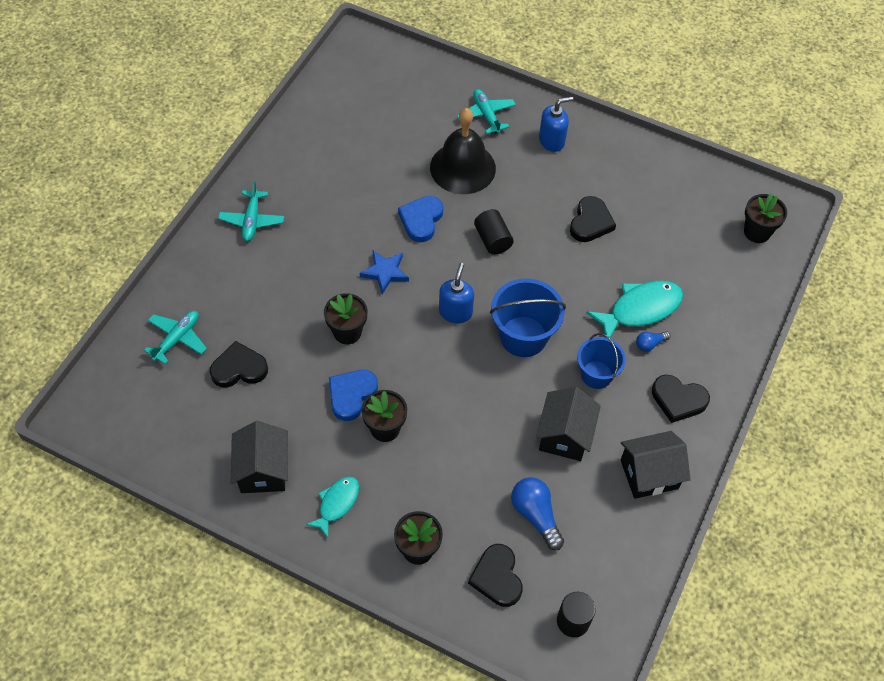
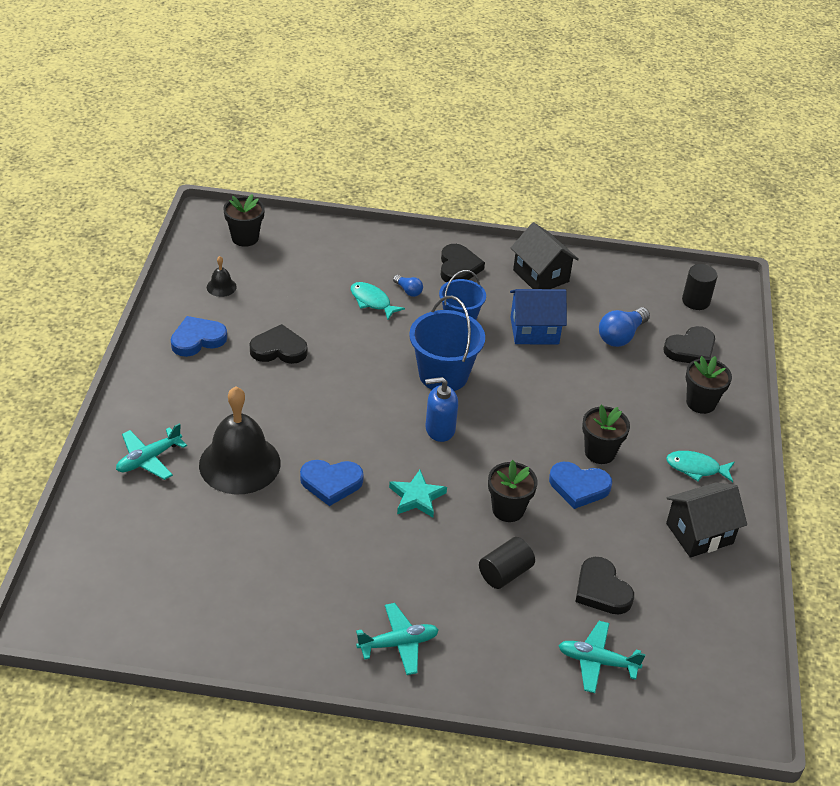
camera: 110 degrees left, 15 degrees down
(385, 272) = (417, 497): blue star -> turquoise star
(492, 240) = (333, 419): black cylinder -> black cylinder (505, 573)
(552, 141) = (172, 396): blue soap dispenser -> none
(564, 435) = (534, 330): black house -> blue house
(618, 169) = (197, 339): none -> blue heart
(640, 309) = (372, 301): turquoise fish -> turquoise fish, size x0.61
(686, 199) = (221, 287): none -> black bell

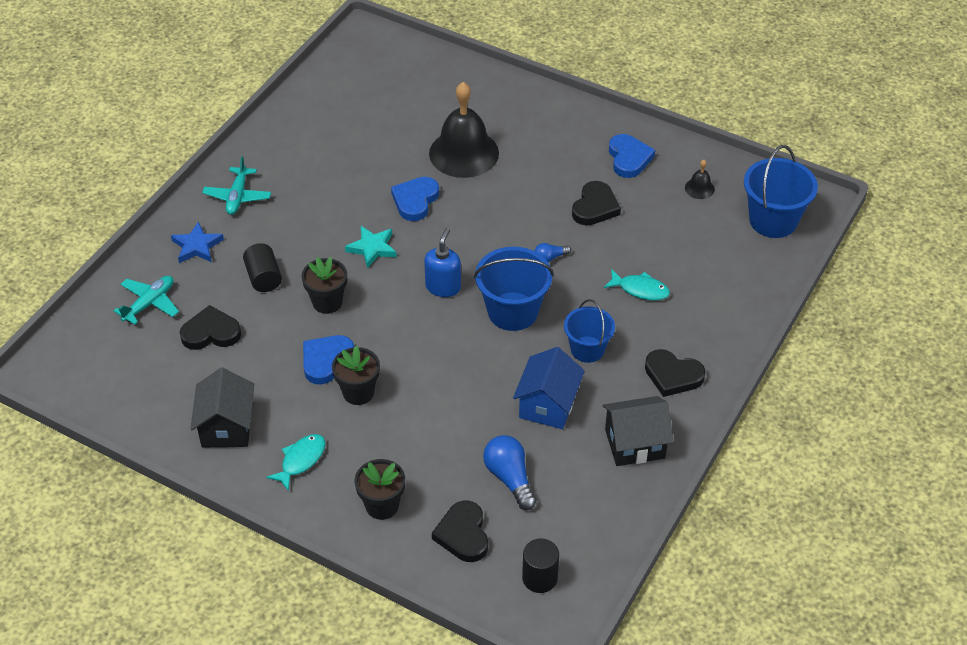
camera: 115 degrees right, 5 degrees up
(149, 459) = (493, 105): turquoise plane -> none
(245, 238) = (773, 220): black flower pot -> blue bucket
(372, 301) = (640, 289): turquoise fish -> turquoise fish turned 45 degrees clockwise
(408, 291) = (647, 322): blue light bulb -> blue light bulb (550, 258)
(493, 652) = (197, 246): none -> blue star

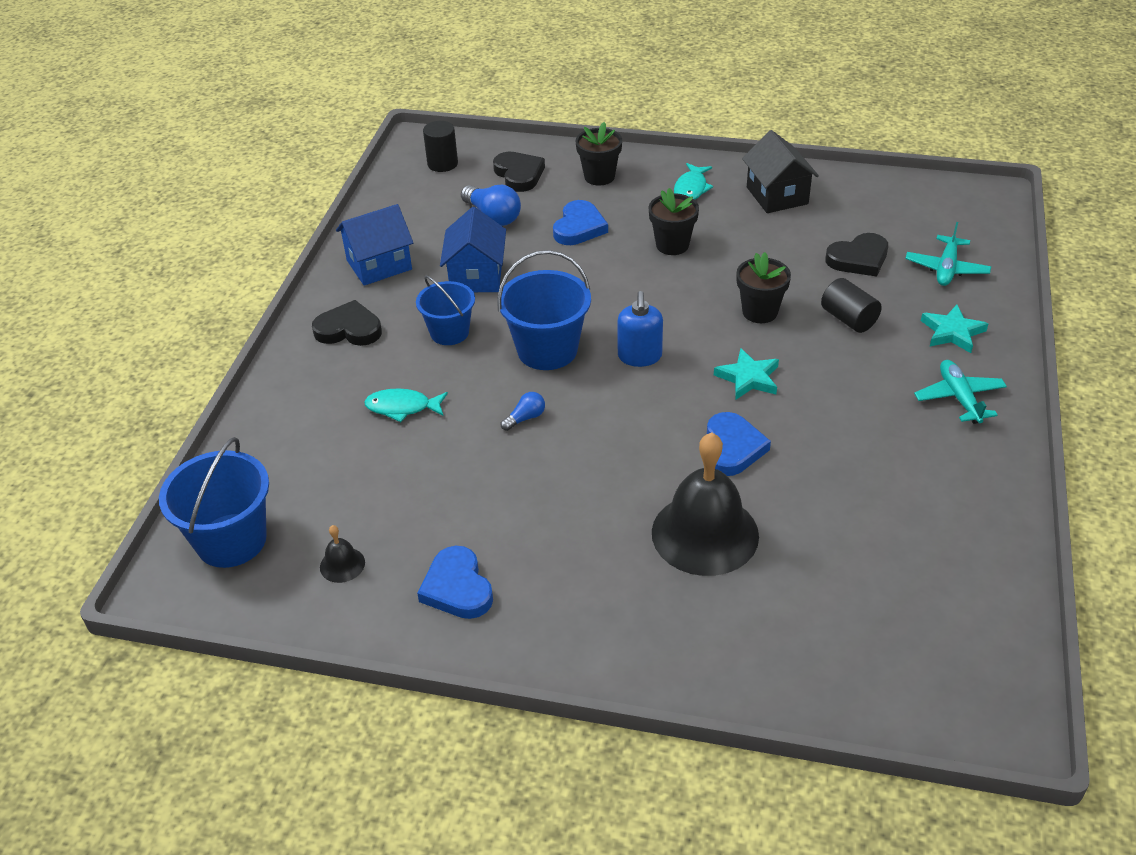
camera: 165 degrees right, 5 degrees down
(197, 246) = (952, 332): blue star -> turquoise star
(326, 360) = (722, 262): blue heart -> blue heart (579, 227)
(595, 207) = (487, 498): black heart -> none
(635, 444) = (379, 265): black house -> blue house

